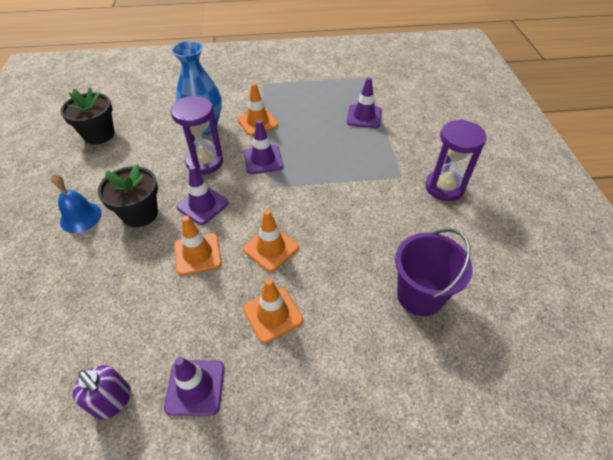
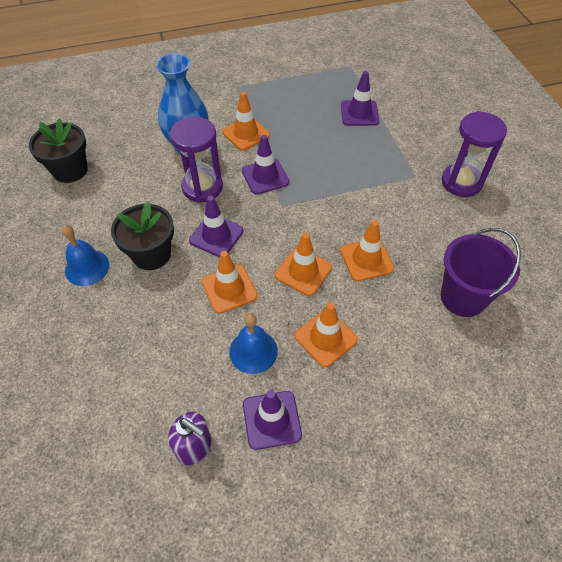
camera: 10 degrees left, 5 degrees up
(200, 316) = (253, 351): none -> blue bell
(334, 245) = (366, 259): none -> orange traffic cone

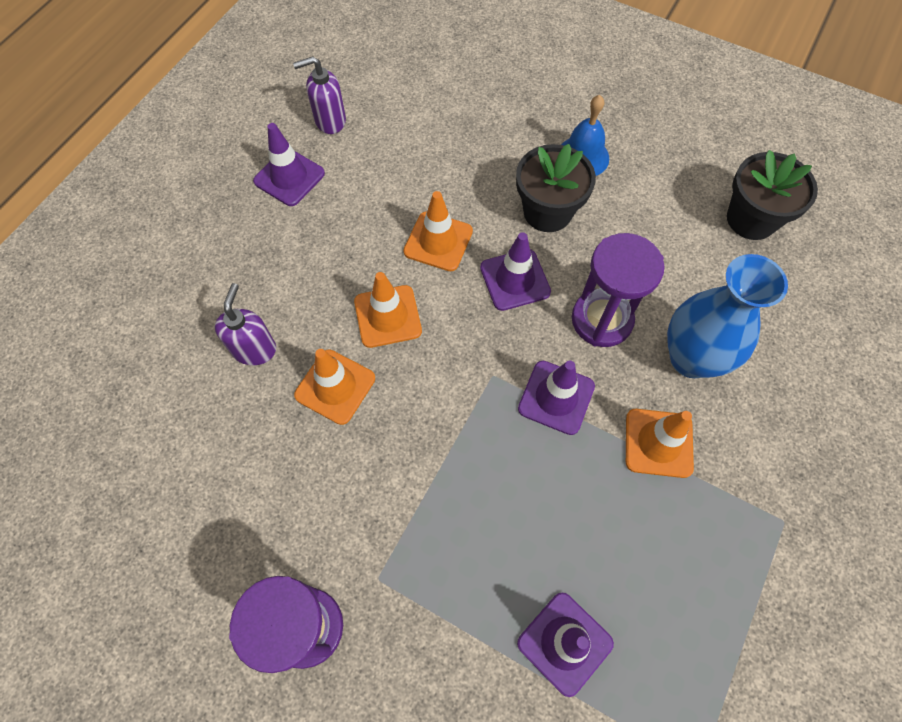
camera: 135 degrees right, 10 degrees up
(253, 351) = (357, 210): blue bell -> none
(325, 338) = (304, 271): orange traffic cone -> none
(396, 314) = (254, 349): none -> purple soap dispenser
(463, 297) = (194, 428): purple bucket -> none

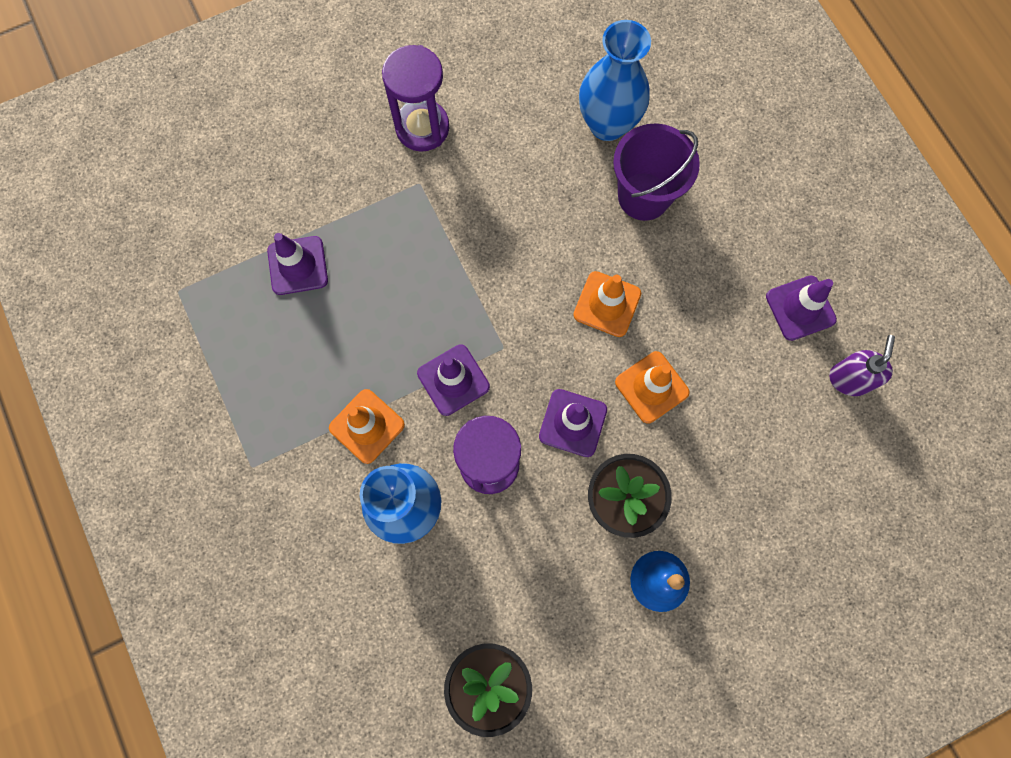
camera: 125 degrees right, 10 degrees up
(188, 429) = (607, 124): none -> blue vase
(254, 349) = (643, 196): purple soap dispenser -> purple bucket
(335, 387) = (573, 233): orange traffic cone -> none

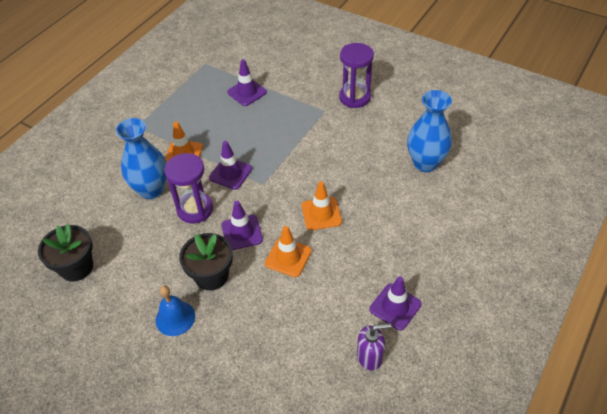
camera: 60 degrees right, 25 degrees down
(643, 196) = (398, 198): purple bucket -> none

